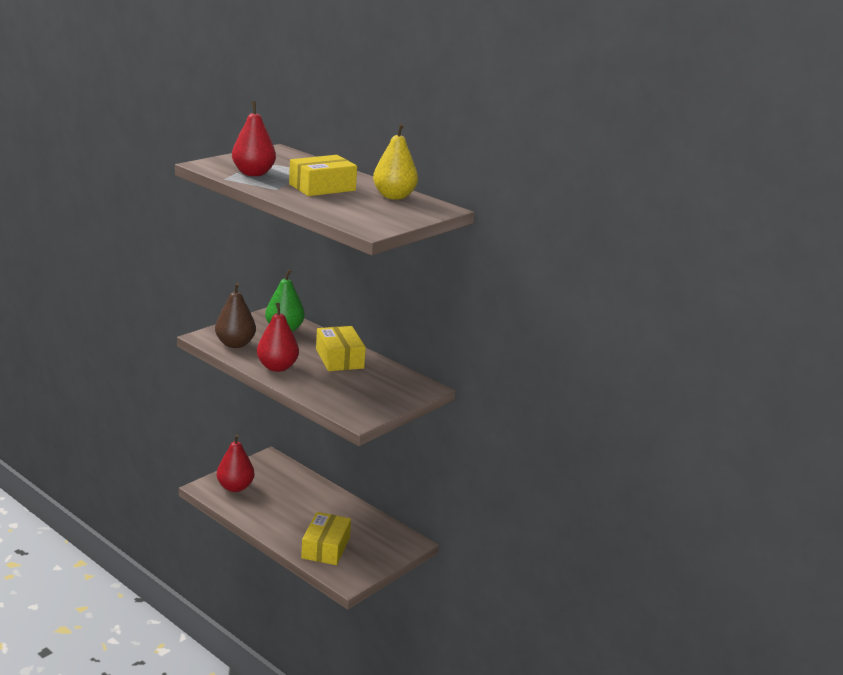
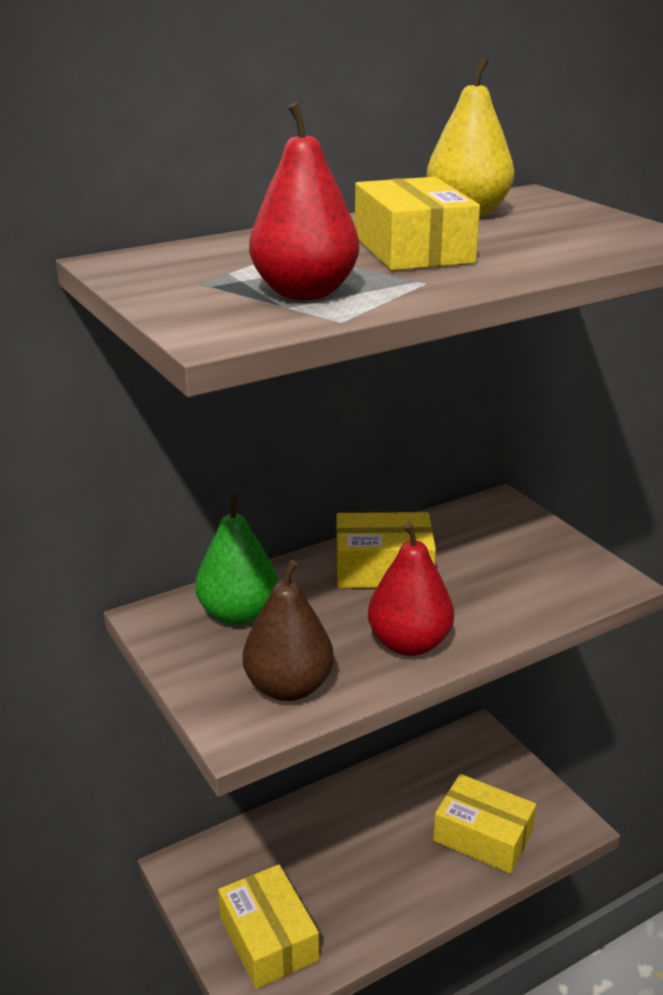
camera: 70 degrees left, 5 degrees up
(235, 487) = (268, 939): red pear -> yellow box

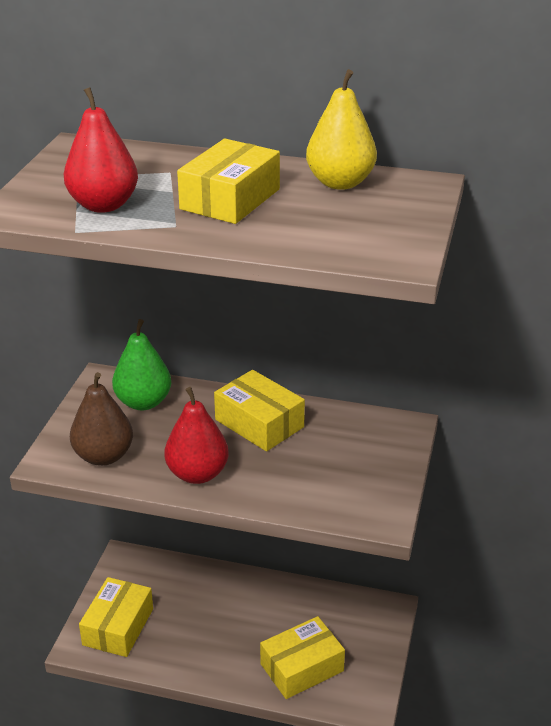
camera: 45 degrees right, 5 degrees up
(483, 836) = (302, 667): yellow box -> yellow box turned 75 degrees clockwise

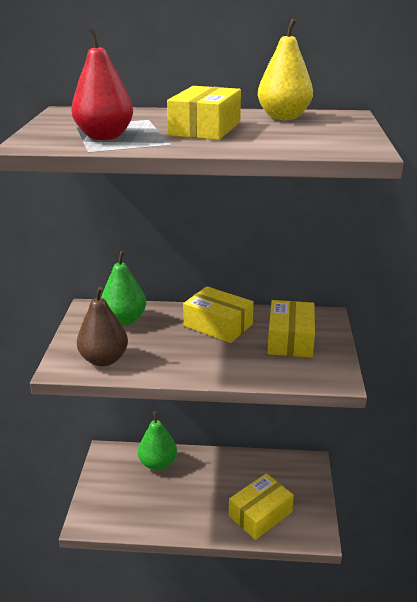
camera: 10 degrees left, 5 degrees down
(118, 627) = (112, 503): yellow box -> yellow box (290, 339)
(187, 582) = (158, 463): none -> green pear
(197, 474) = (183, 364): red pear -> none

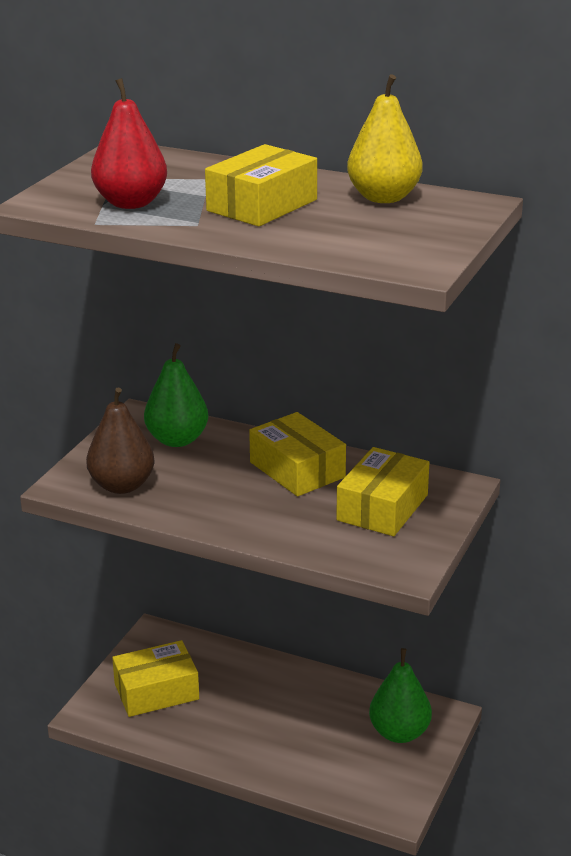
camera: 20 degrees right, 0 degrees up
(158, 463) = (220, 664): green pear -> green pear (399, 733)
(260, 514) = (329, 762): yellow box -> yellow box (156, 691)

